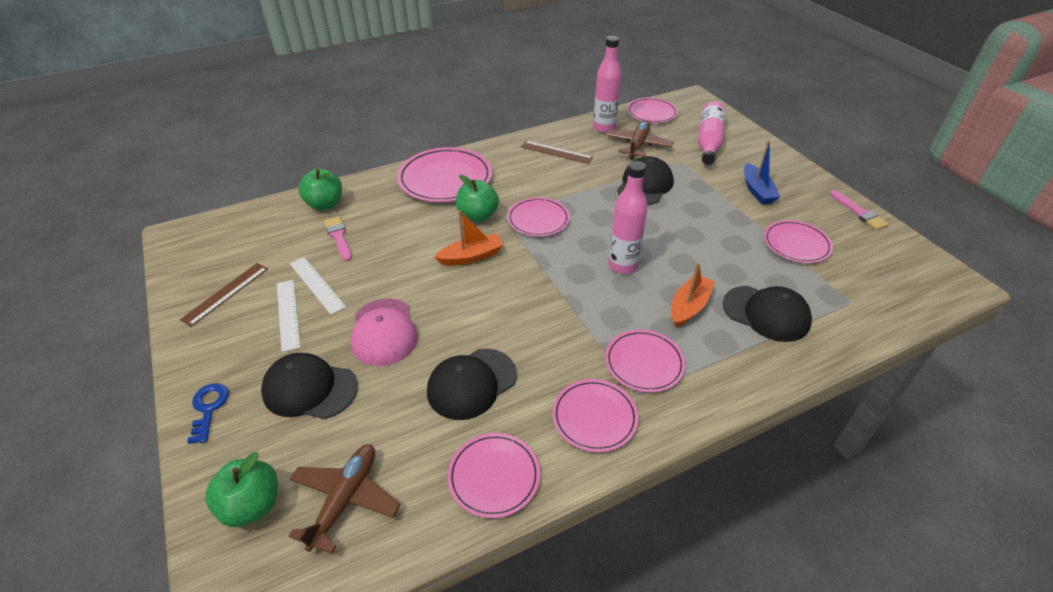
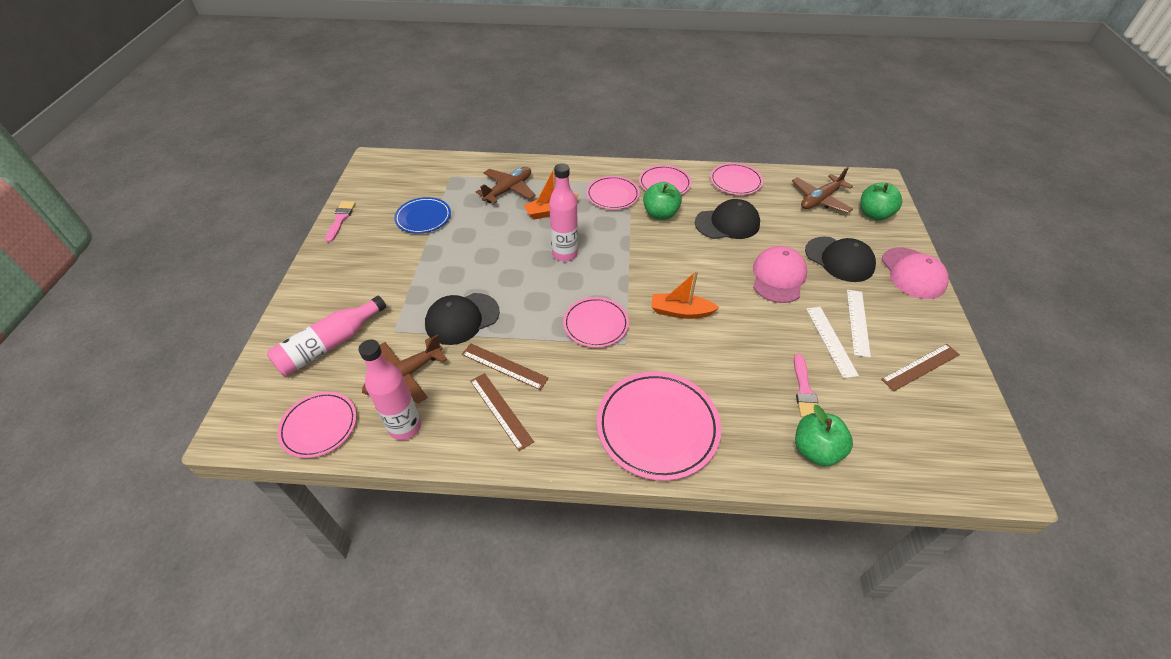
camera: 150 degrees left, 5 degrees up
(209, 408) = (913, 273): blue key -> pink cap
(478, 216) = (650, 354): green apple -> green apple (660, 214)
(579, 171) = (504, 366): none -> brown ruler
(757, 190) = (378, 269): blue boat -> none
(766, 313) = (508, 190): black cap -> brown plane
(796, 244) = (423, 218): pink plate -> blue plate

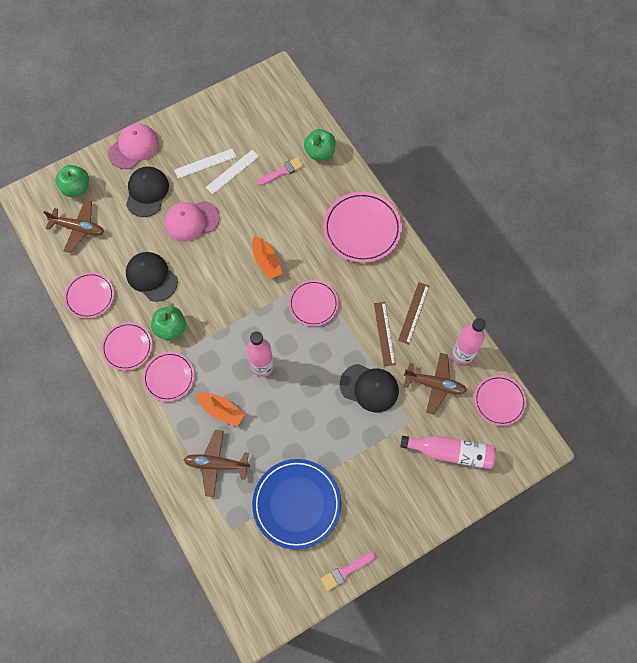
camera: 125 degrees left, 20 degrees up
(423, 218) = (297, 504): blue plate -> blue plate, size x1.63
(920, 367) = (222, 123): brown ruler -> none

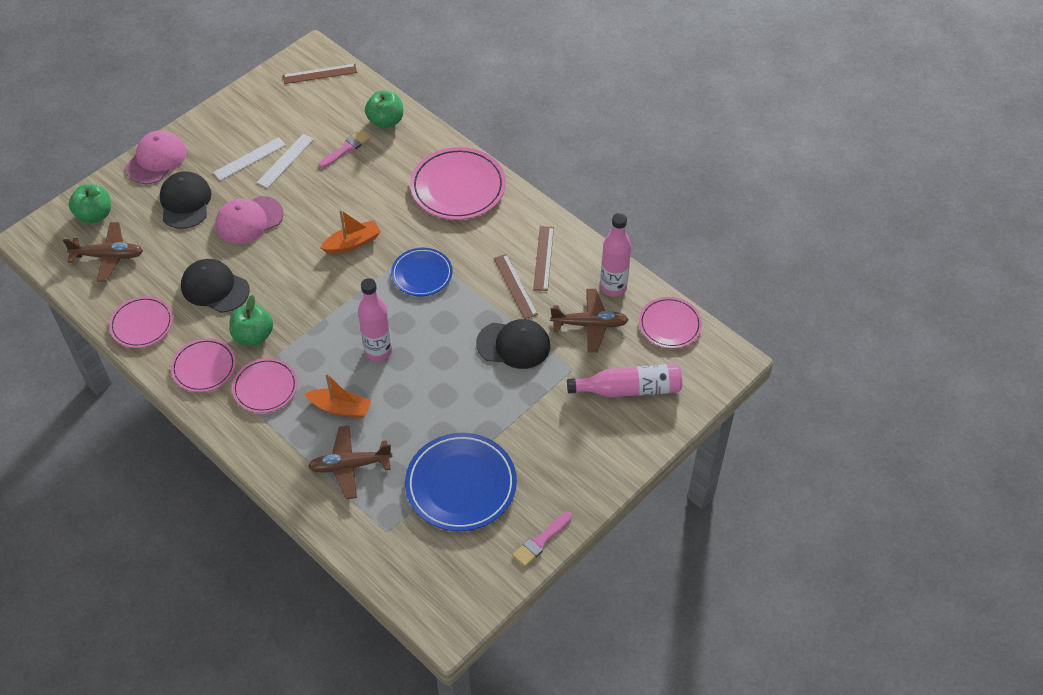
camera: 15 degrees left, 15 degrees down
(266, 261) = (352, 243): orange boat -> orange boat turned 75 degrees counterclockwise
(278, 95) = (320, 74): none -> brown ruler
(313, 304) = (422, 274): pink plate -> blue plate

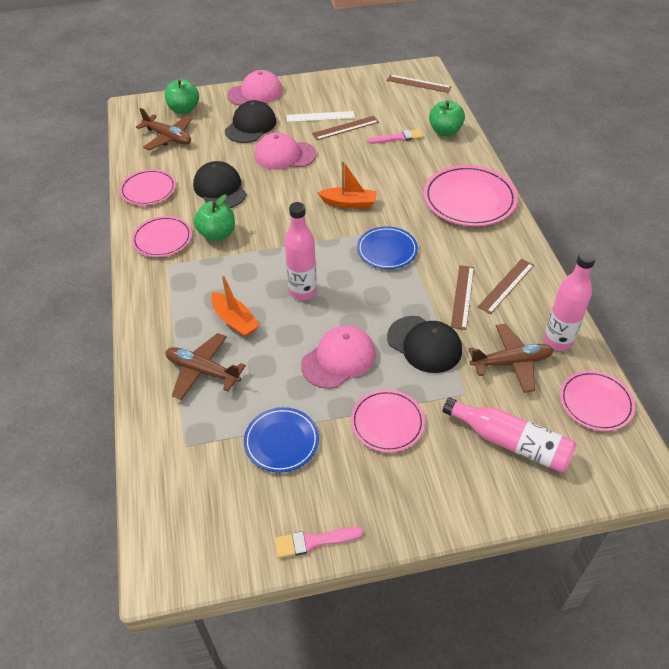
camera: 35 degrees right, 5 degrees down
(265, 387) = (192, 275): pink plate -> pink plate (387, 422)
(285, 161) = (345, 128): white ruler -> brown ruler
(455, 394) = (339, 359): none -> pink cap
(461, 484) = (281, 441): blue plate -> blue plate, size x0.61
(590, 325) = (511, 362): brown plane -> brown plane turned 45 degrees counterclockwise

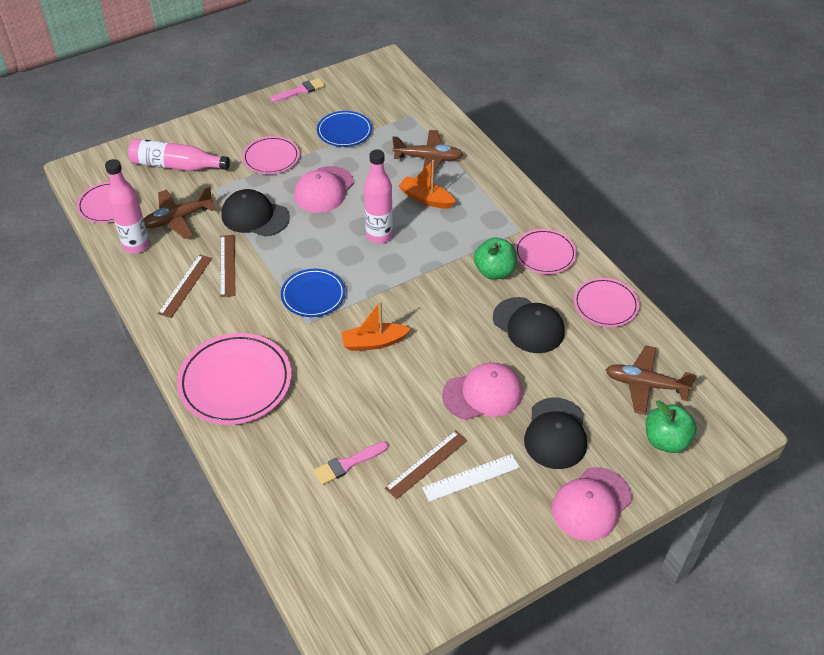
camera: 160 degrees right, 0 degrees up
(418, 83) = (350, 600): brown ruler -> none
(445, 131) = (285, 494): green apple -> none

